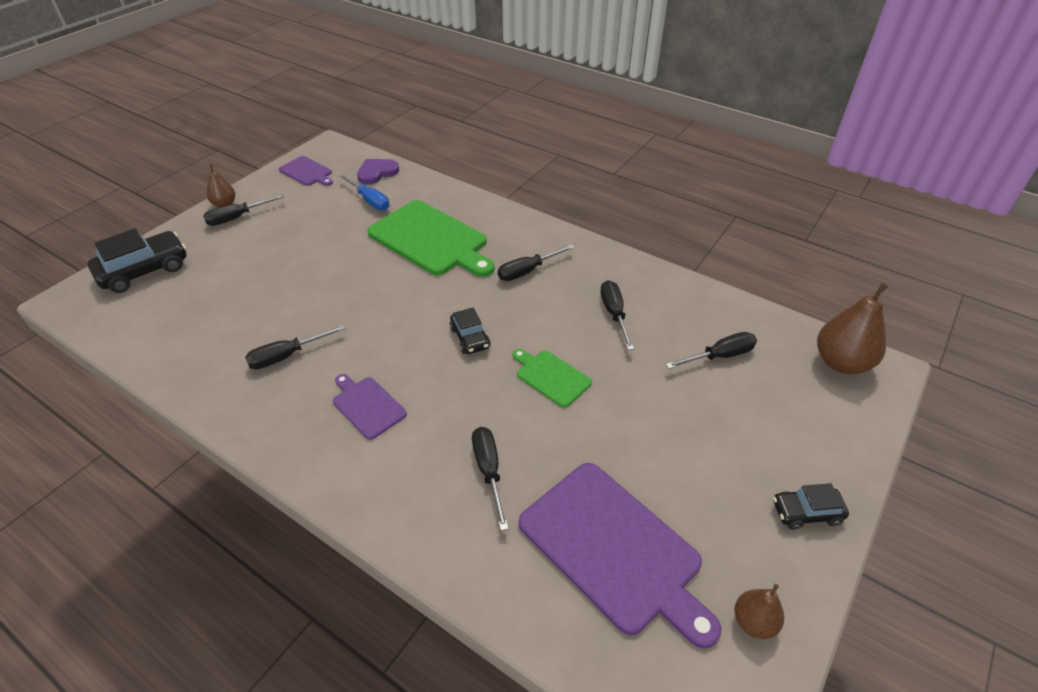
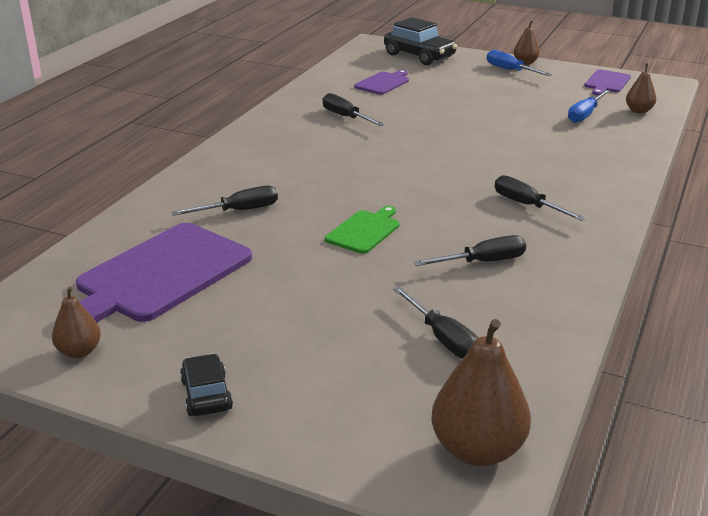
camera: 80 degrees right, 15 degrees down
(237, 218) = (510, 70): black screwdriver -> blue screwdriver
(367, 406) = (300, 154): purple cutting board -> purple cutting board (383, 83)
(377, 173) = (639, 111): purple heart -> brown pear
(431, 239) = (543, 150): green cutting board -> none
(470, 338) = (402, 186): black car -> none

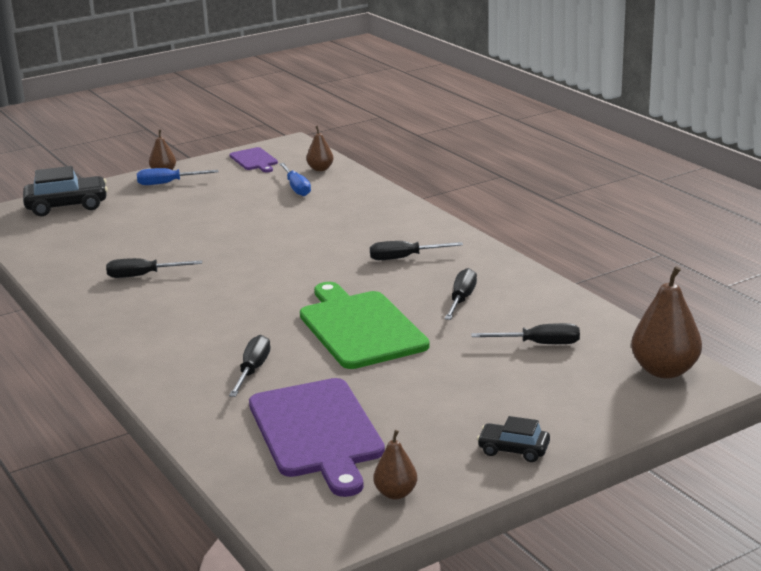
camera: 55 degrees left, 5 degrees down
(364, 231) = (360, 328): green cutting board -> green cutting board, size x1.99
(383, 83) = (98, 239): purple cutting board -> none

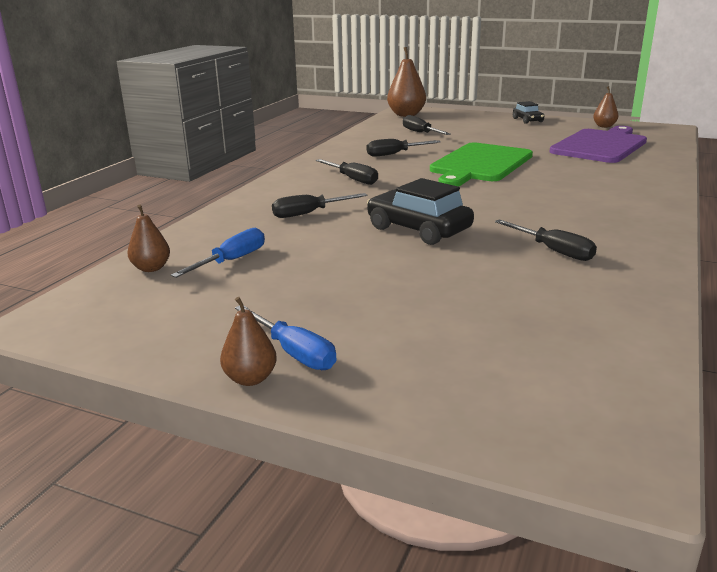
camera: 125 degrees left, 0 degrees up
(67, 206) = (483, 401): black car -> black car (418, 229)
(252, 370) = (586, 171): black screwdriver -> black screwdriver (309, 213)
(254, 160) = (138, 323): purple cutting board -> none

